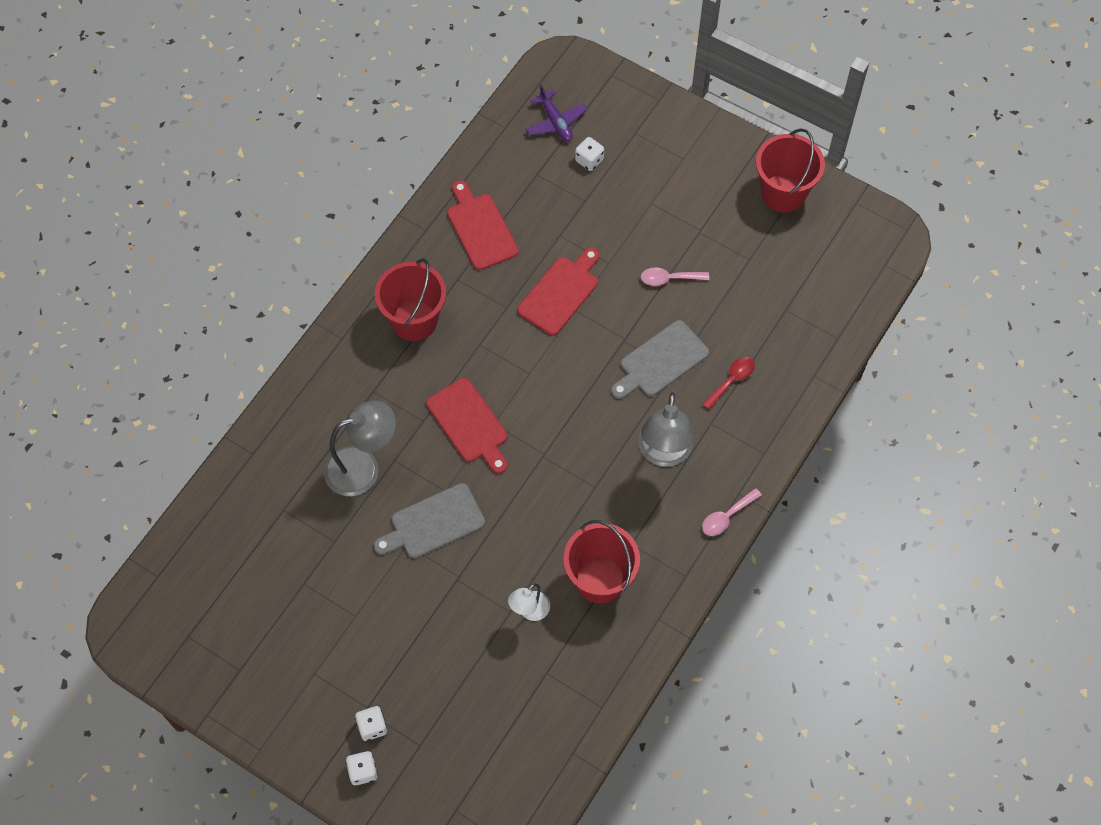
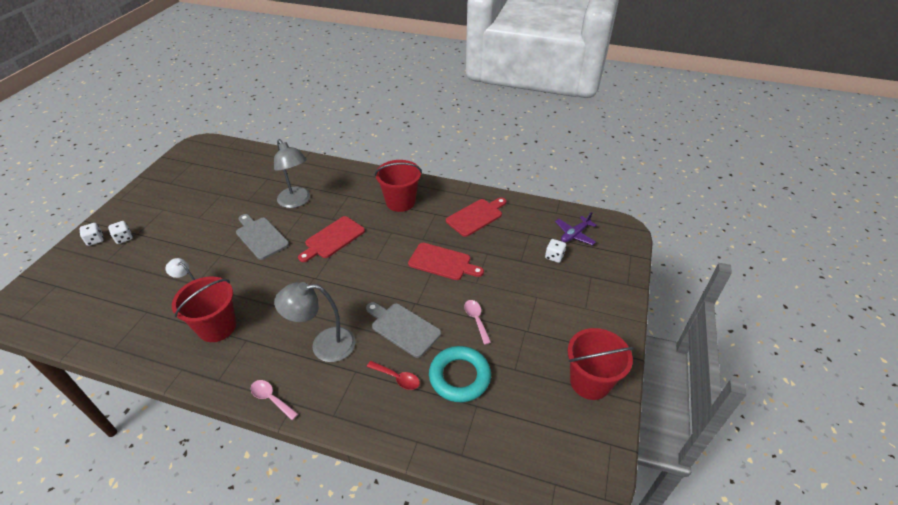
camera: 75 degrees right, 20 degrees down
(745, 317) = (459, 377): none -> turquoise ring

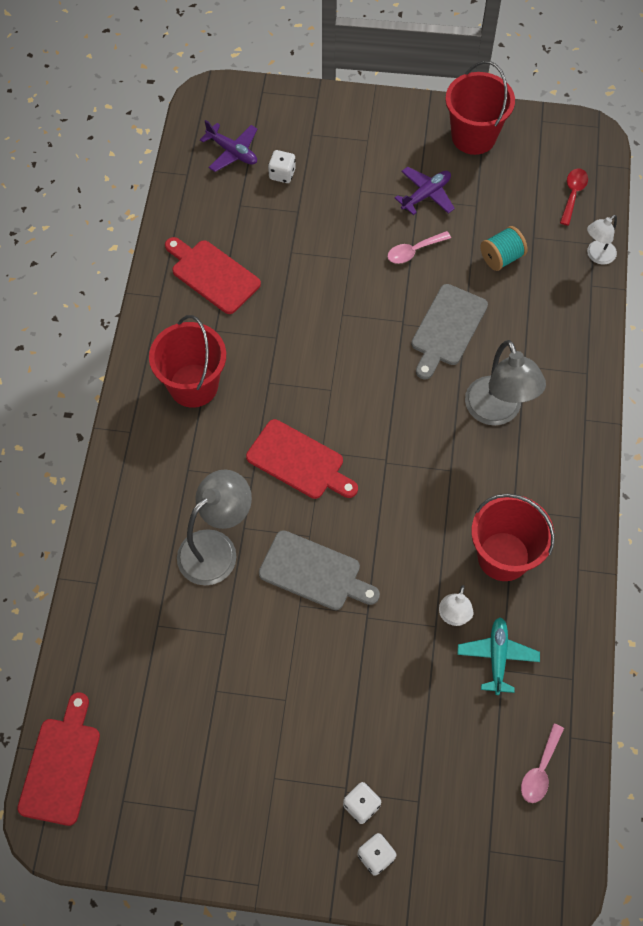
camera: 100 degrees left, 20 degrees up
(156, 310) = (497, 657): none -> turquoise plane
(261, 236) = (314, 572): grey cutting board -> grey cutting board turned 105 degrees counterclockwise
(271, 399) = (586, 445): pink spoon -> pink spoon (540, 770)
(397, 378) = (521, 320): red spoon -> red spoon (573, 194)
(442, 262) = (320, 303): red cutting board -> red cutting board (61, 765)
(447, 454) = (597, 256): none -> white lamp
(459, 377) = (501, 257): turquoise ring -> turquoise spool
(529, 336) = (426, 195): none -> purple plane

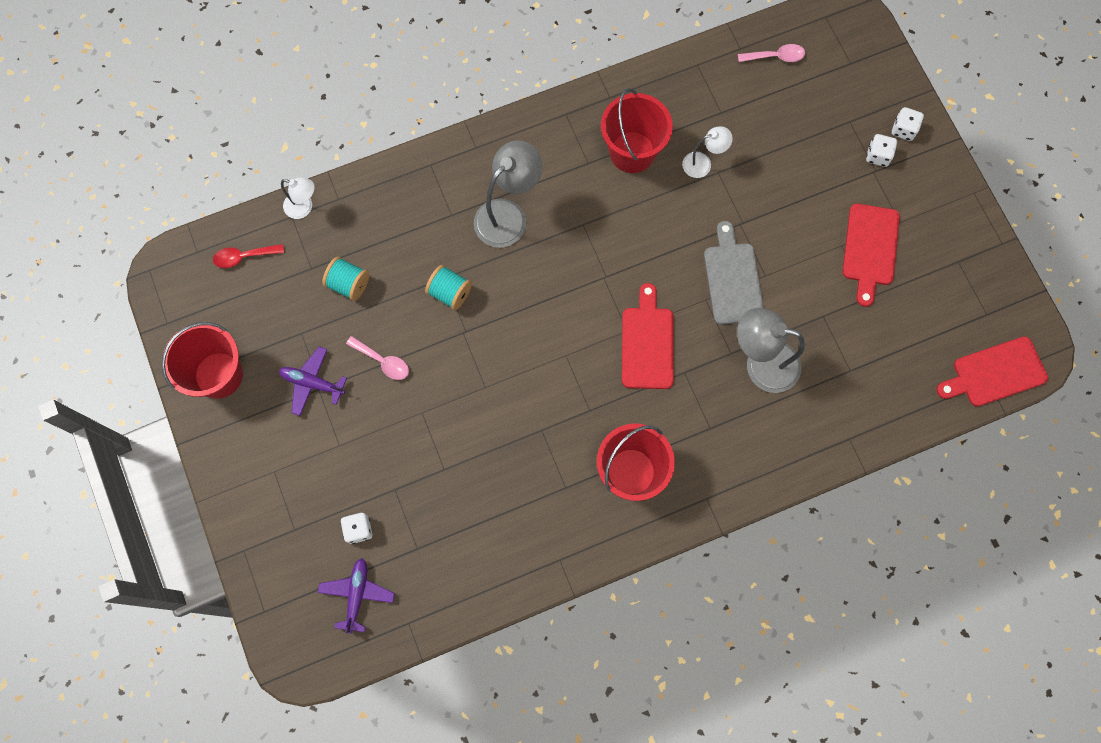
camera: 120 degrees left, 10 degrees up
(212, 274) = (509, 526): red cutting board -> red cutting board (870, 249)
(447, 329) = (450, 292): grey cutting board -> turquoise spool
(497, 657) = (713, 120): turquoise plane -> none

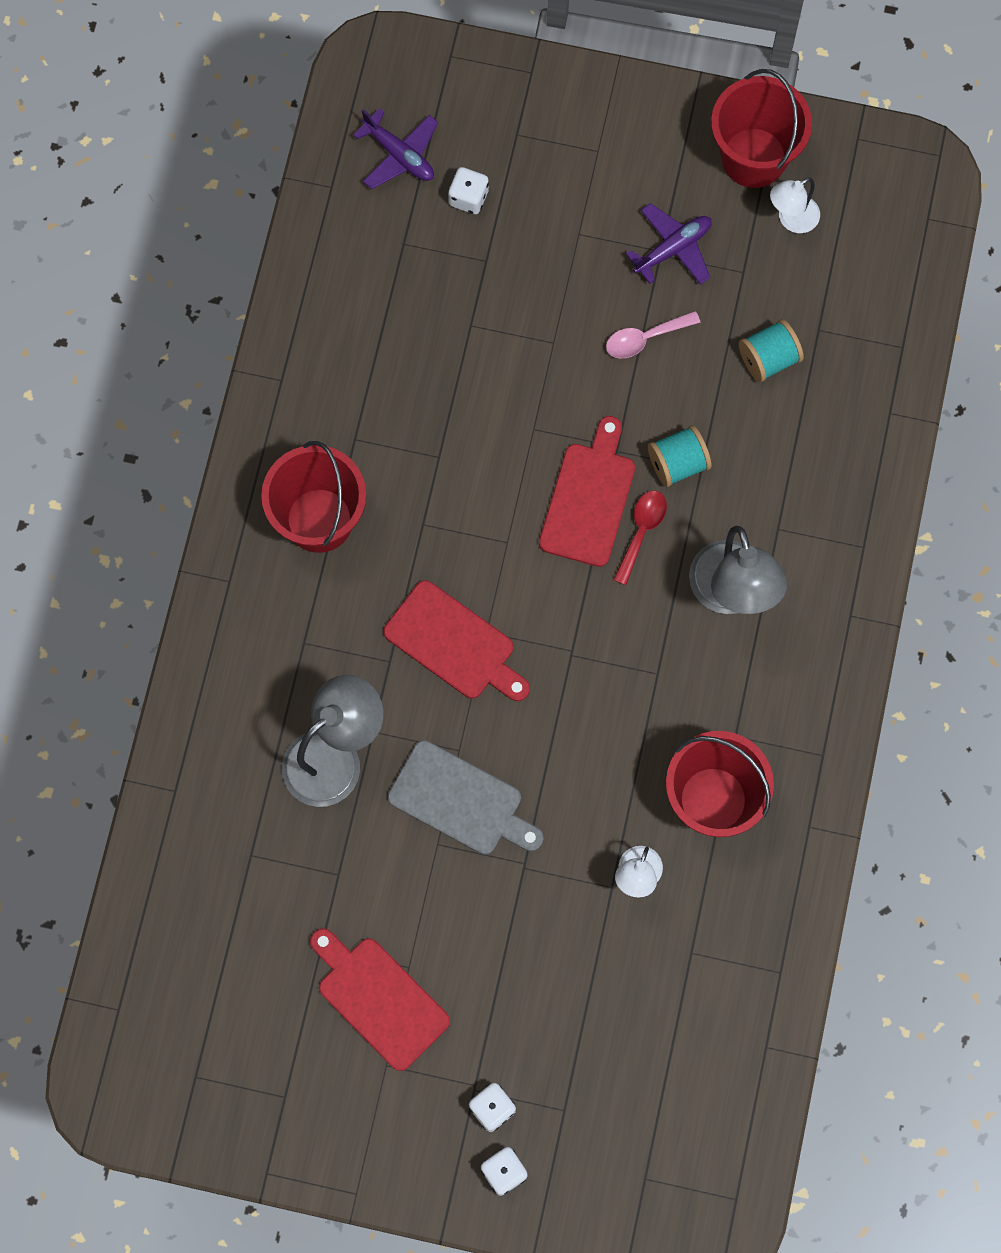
camera: 125 degrees right, 0 degrees up
(244, 256) = (885, 265): red spoon -> red spoon (641, 532)
(304, 208) = (904, 367): white lamp -> white lamp (791, 219)
(775, 57) = (722, 1084): pink spoon -> none
(995, 373) = (120, 1025): red cutting board -> red cutting board (589, 498)

